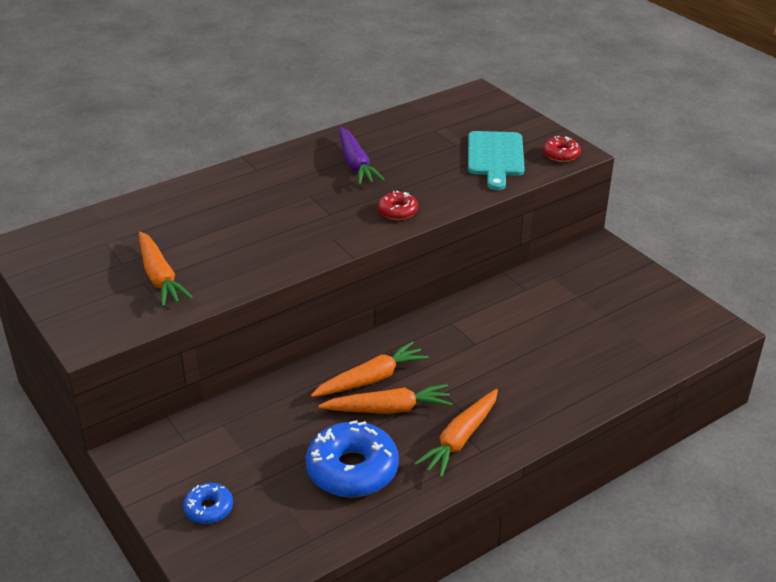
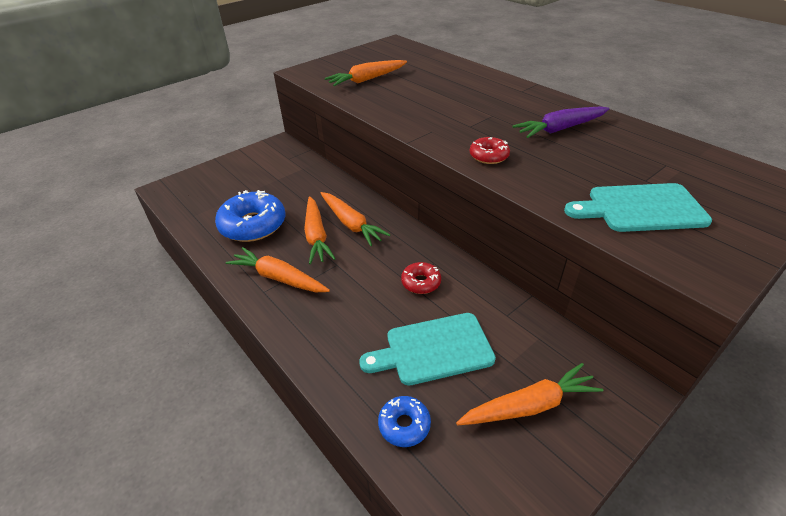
camera: 85 degrees right, 5 degrees up
(209, 508) = (230, 174): blue donut -> blue donut (404, 425)
(561, 155) = (693, 263): red donut -> red donut (421, 282)
(564, 335) = (434, 349): none -> turquoise cutting board
(617, 295) = (529, 405): none -> orange carrot

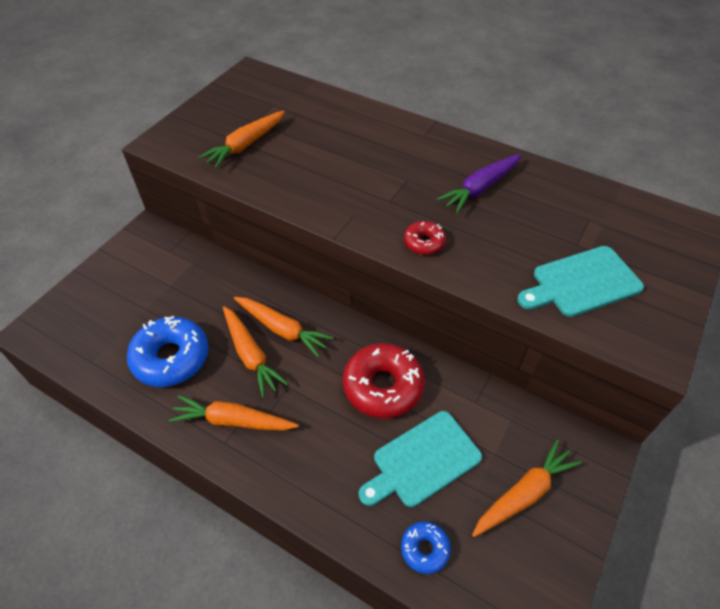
camera: 20 degrees left, 10 degrees up
(421, 282) = (383, 386): red donut -> red donut, size x1.96

